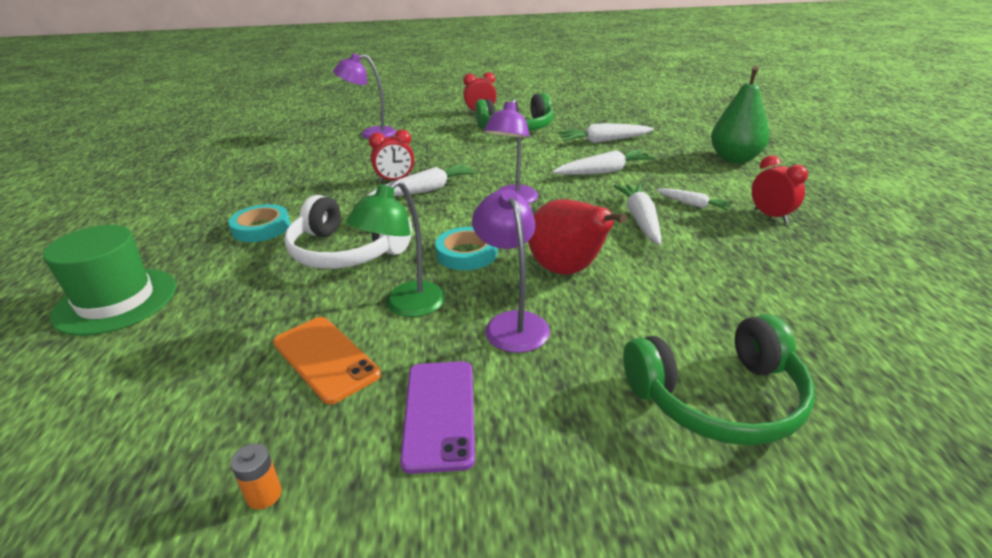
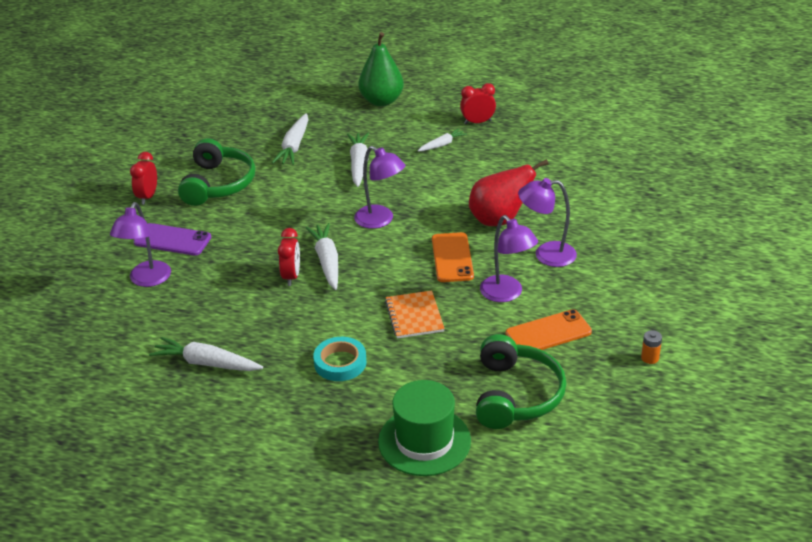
camera: 70 degrees left, 5 degrees up
(345, 252) = (414, 316): white headphones -> orange notebook
(406, 306) = (507, 294): green lamp -> purple lamp
(439, 414) = (614, 294): purple phone -> purple phone (172, 240)
(467, 253) = (452, 258): turquoise tape -> orange phone
(640, 220) = (450, 173): white carrot -> white carrot (206, 363)
(719, 399) = (637, 205): green headphones -> green headphones (516, 395)

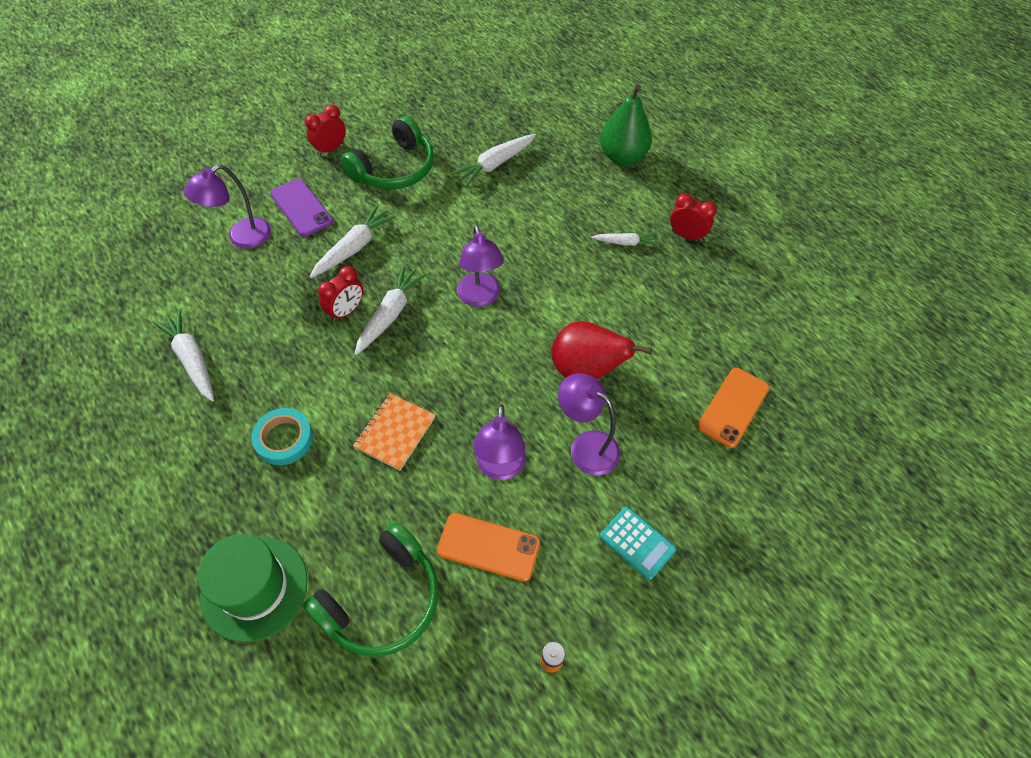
camera: 35 degrees right, 20 degrees up
(359, 164) = (528, 219): white carrot -> white carrot (354, 247)
(452, 258) = (497, 386): orange phone -> orange phone (733, 407)
(632, 280) = (637, 543): none -> turquoise calculator

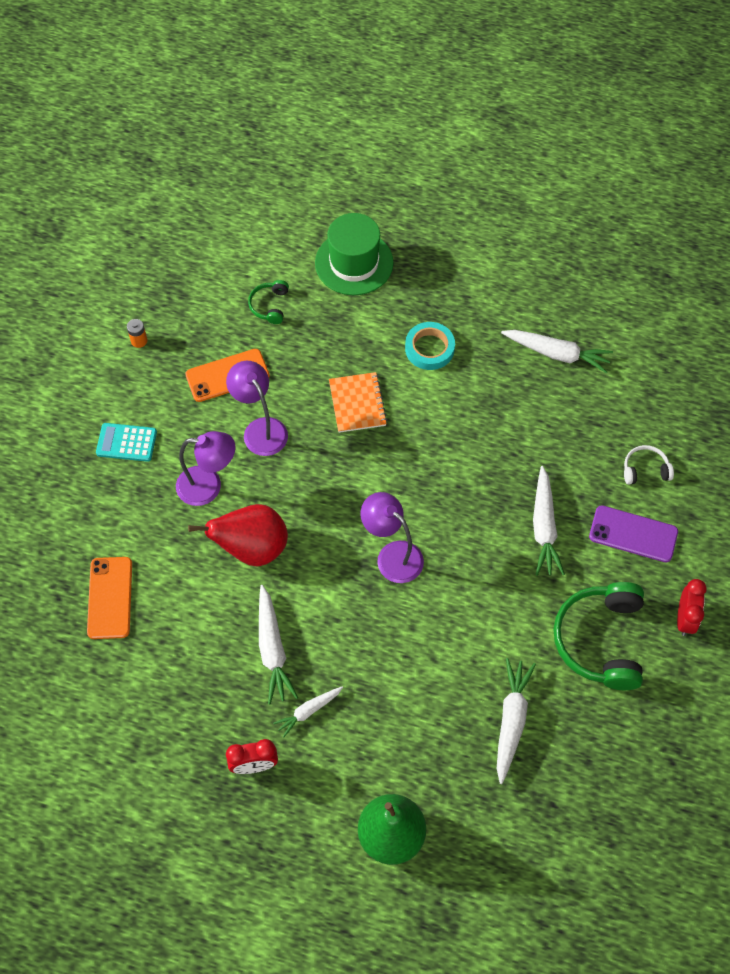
camera: 145 degrees right, 5 degrees up
(242, 238) = (645, 469): purple lamp -> white headphones
(346, 311) = (488, 467): red clock -> none
(382, 600) = (269, 305): green headphones -> green headphones, size x0.48
(390, 314) = (451, 488): white carrot -> white carrot (273, 649)

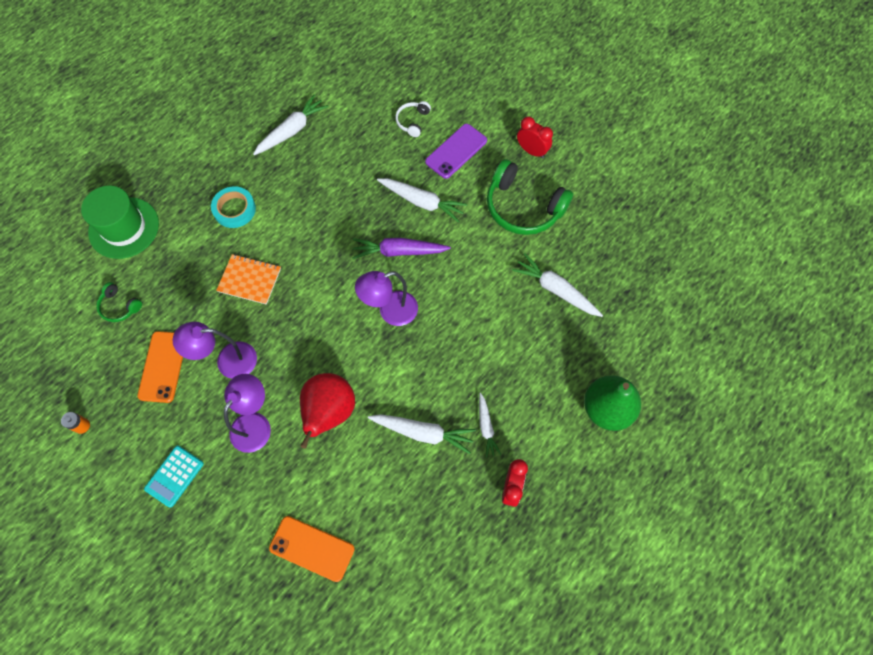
camera: 65 degrees left, 5 degrees up
(468, 531) = (399, 251): none -> purple carrot

